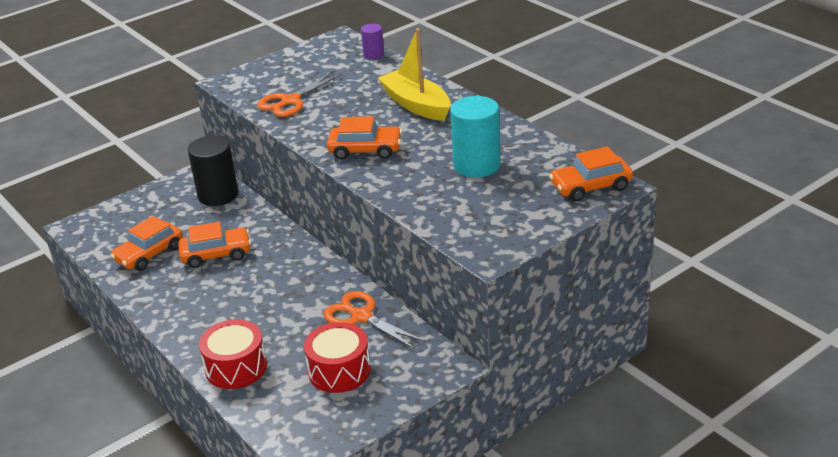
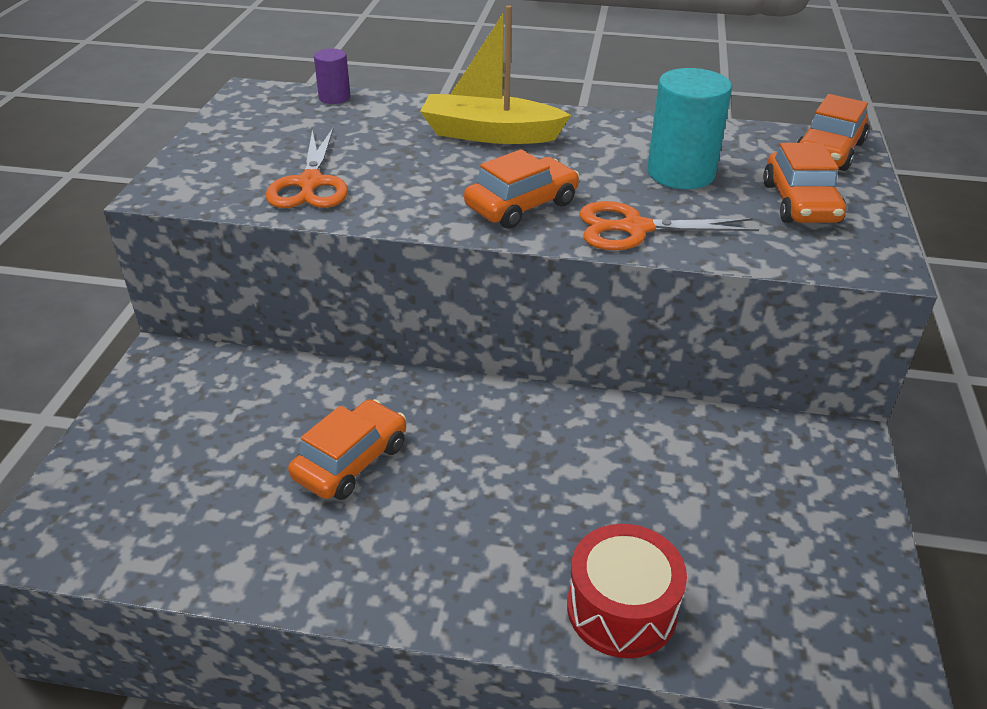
camera: 45 degrees left, 5 degrees up
(149, 254) = (238, 516): orange car -> orange car (800, 203)
(218, 195) = (233, 377): black cylinder -> none
(339, 371) = (750, 524): red drum -> none
(361, 317) = (666, 439): orange scissors -> orange scissors (635, 228)

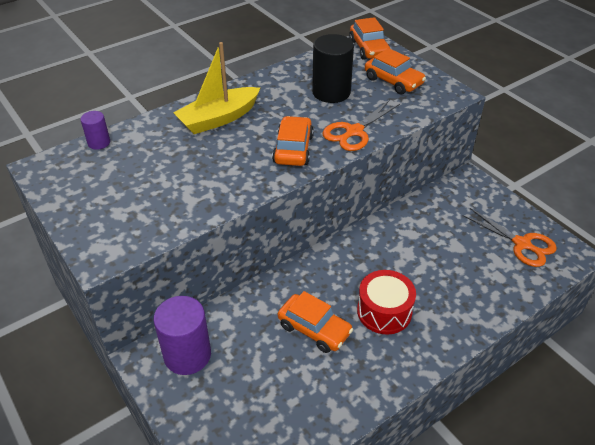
camera: 45 degrees left, 5 degrees up
(196, 385) = (187, 355): none -> purple cylinder
(310, 183) = (176, 200): orange scissors -> orange scissors (521, 244)
(351, 461) = (314, 329): orange car -> orange car turned 135 degrees clockwise
(621, 608) = (484, 300): red drum -> red drum (384, 311)
(680, 173) = (331, 92): turquoise cylinder -> black cylinder

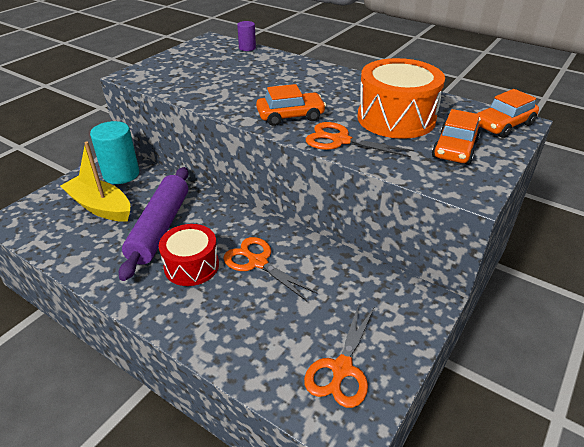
camera: 70 degrees right, 5 degrees down
(187, 355) = (121, 174): purple cylinder -> turquoise cylinder
(219, 119) = (308, 79): yellow boat -> yellow boat (100, 207)
(314, 329) = (160, 227): orange car -> purple rolling pin
(331, 92) = (396, 118): black cylinder -> orange drum
(395, 263) = (258, 262): none -> orange scissors

